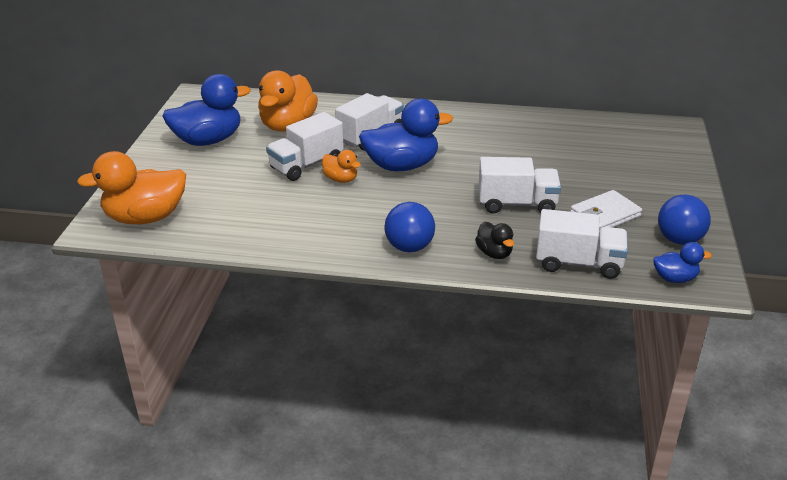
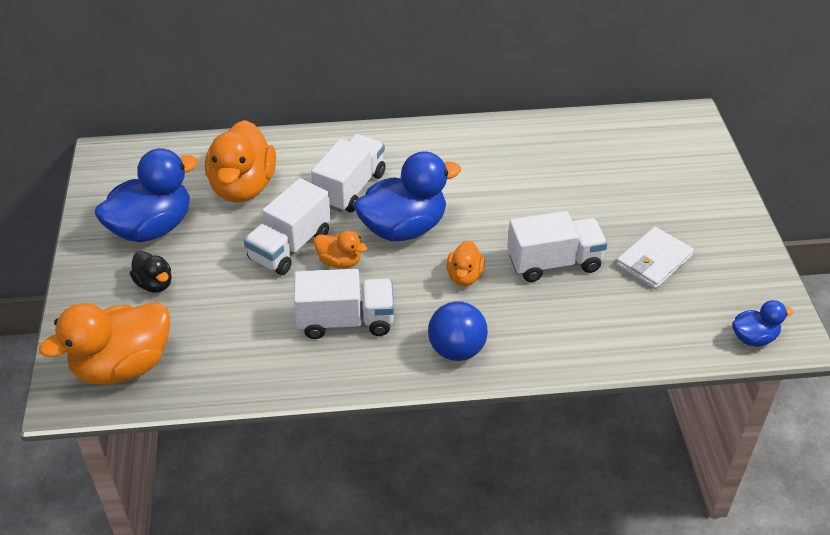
camera: 15 degrees left, 10 degrees up
(437, 202) = (464, 276): none -> orange duck
(494, 253) = (553, 340): black duck -> black duck (154, 284)
(578, 263) = (648, 336): white truck -> white truck (346, 321)
(679, 240) = (742, 282): blue ball -> none

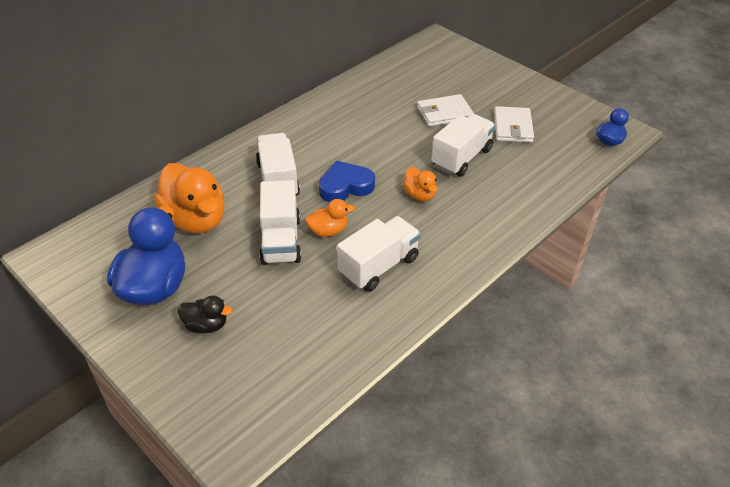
camera: 40 degrees left, 0 degrees up
(123, 366) = (252, 399): orange duck -> none
(404, 228) = (345, 186): blue duck -> blue heart
(456, 350) = (468, 242): blue ball -> none
(594, 206) = (444, 113): none -> white wallet

